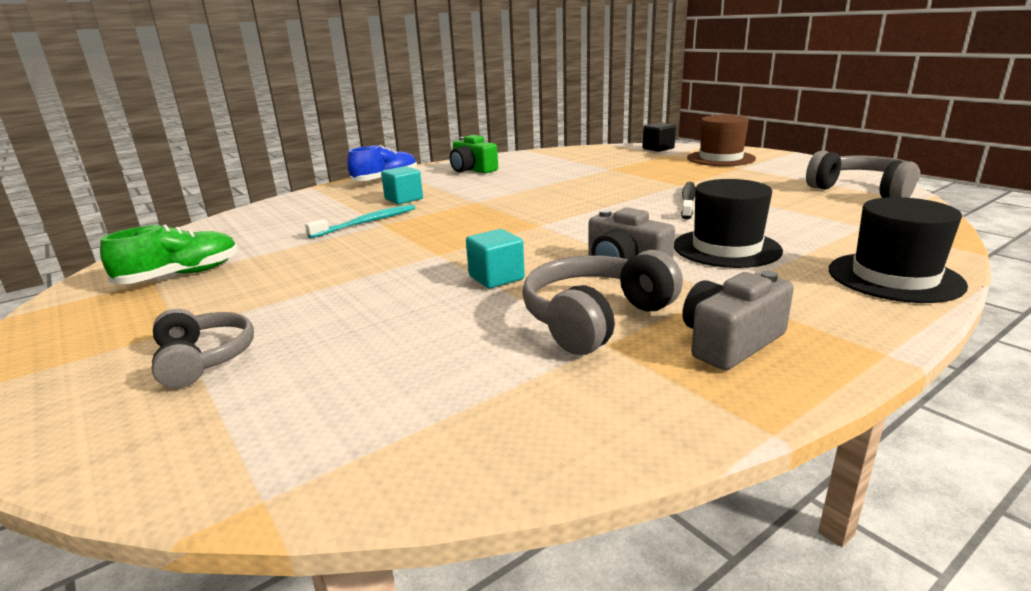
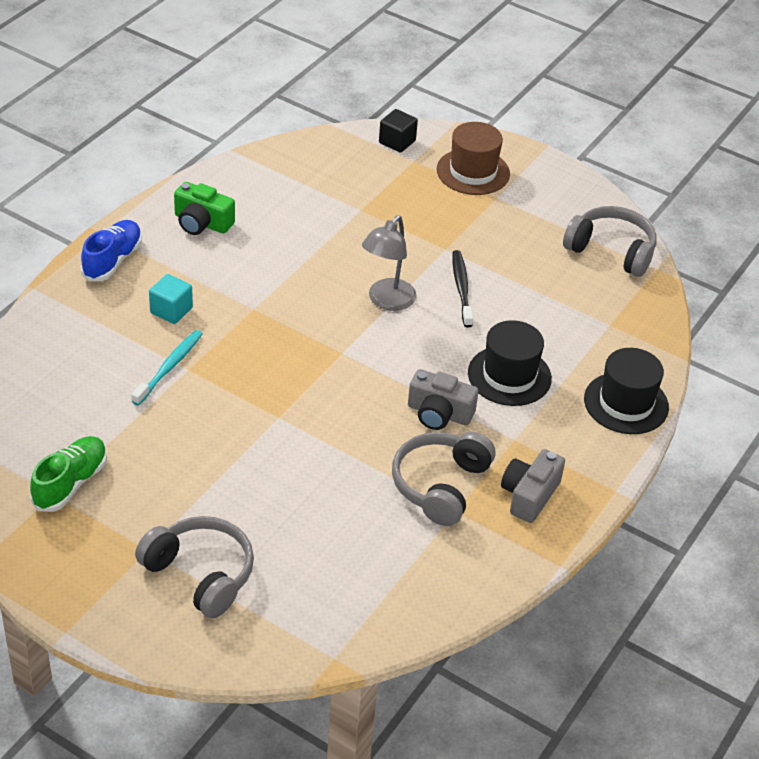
camera: 25 degrees left, 20 degrees up
(203, 359) = (200, 574): grey headphones -> grey headphones, size x1.52
(496, 278) = (347, 445): turquoise cube -> none
(606, 203) = (387, 301): none -> grey lamp

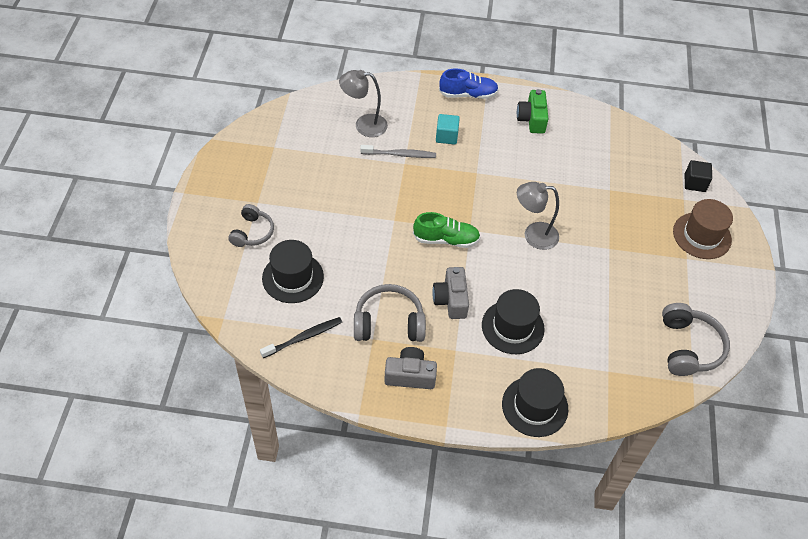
camera: 65 degrees right, 10 degrees up
(71, 483) = (286, 150): green shoe -> green shoe (446, 239)
(87, 382) = (364, 125): none -> grey lamp
(169, 367) = (400, 154): turquoise toothbrush -> grey toothbrush
(200, 574) = (252, 232): grey headphones -> grey headphones, size x0.66
(309, 556) = (293, 277): none -> black hat
(461, 288) = (577, 271): black toothbrush -> black toothbrush (304, 337)

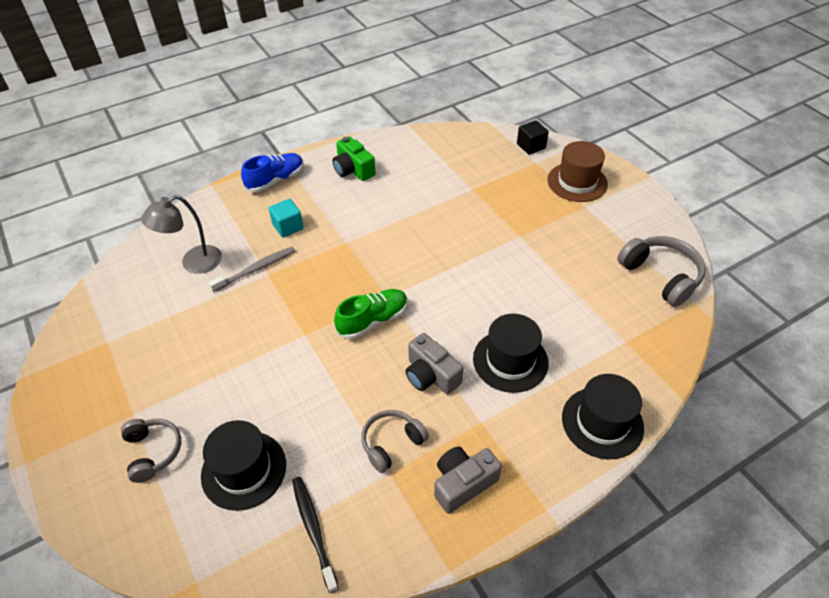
camera: 35 degrees left, 5 degrees down
(304, 337) = (313, 530): black toothbrush -> black toothbrush turned 45 degrees counterclockwise
(389, 323) = (391, 443): grey headphones -> grey headphones, size x0.66
(533, 235) = (448, 265): grey lamp -> none

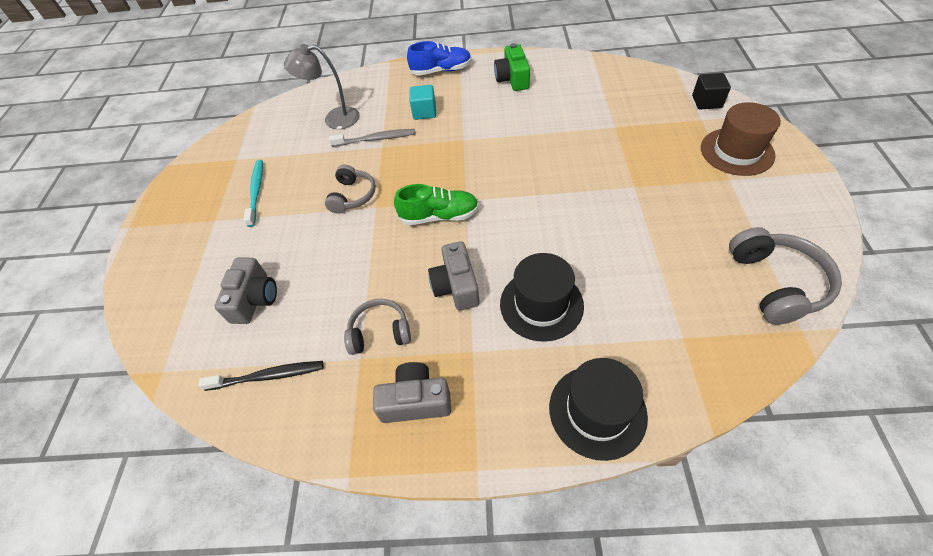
camera: 35 degrees right, 5 degrees up
(153, 452) = (206, 255): grey headphones -> grey headphones (352, 196)
(160, 367) = (256, 191): none -> turquoise toothbrush
(244, 470) = (254, 299): black hat -> grey camera
(313, 530) = (268, 376): black toothbrush -> black toothbrush turned 75 degrees clockwise

